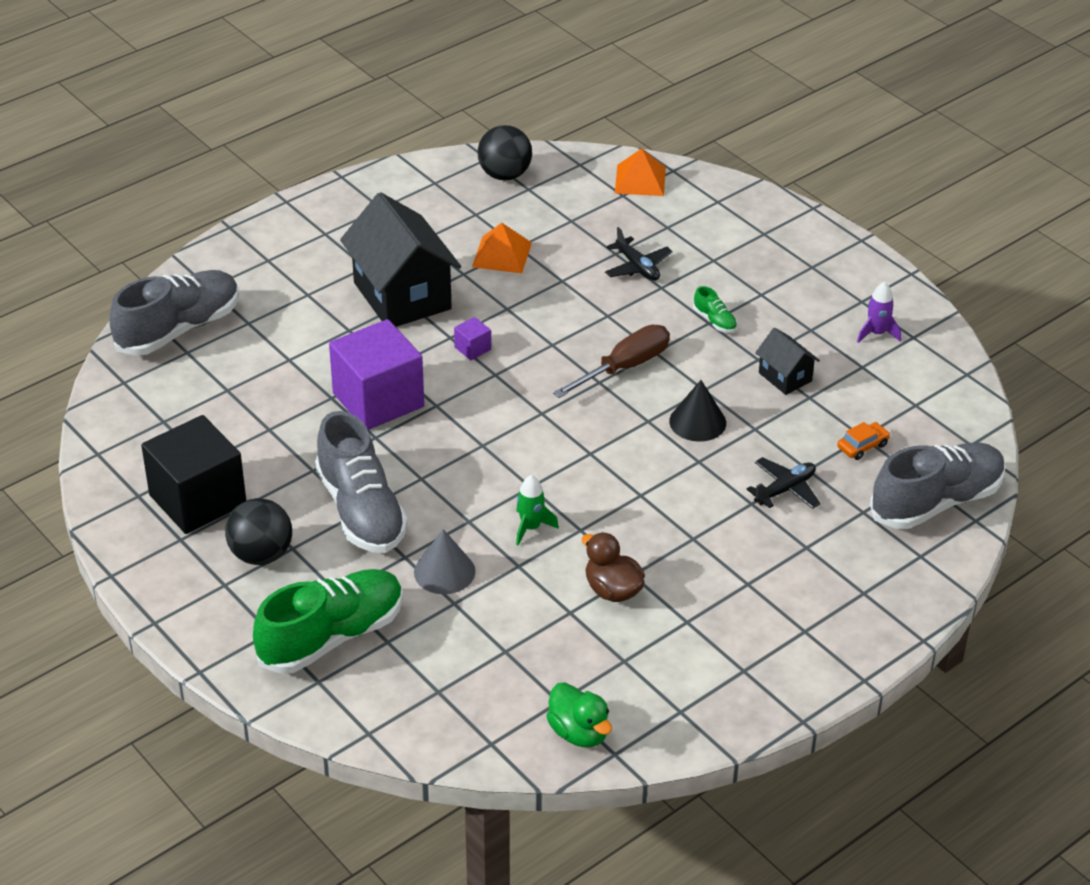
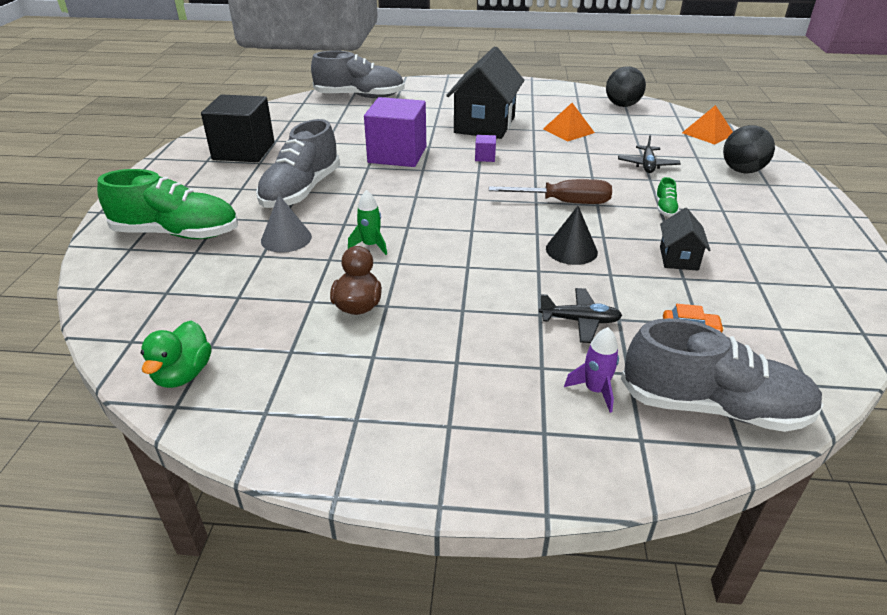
camera: 45 degrees right, 5 degrees down
(261, 555) = (223, 183): black ball -> black ball (742, 171)
(877, 333) = (798, 269): purple rocket -> purple rocket (595, 390)

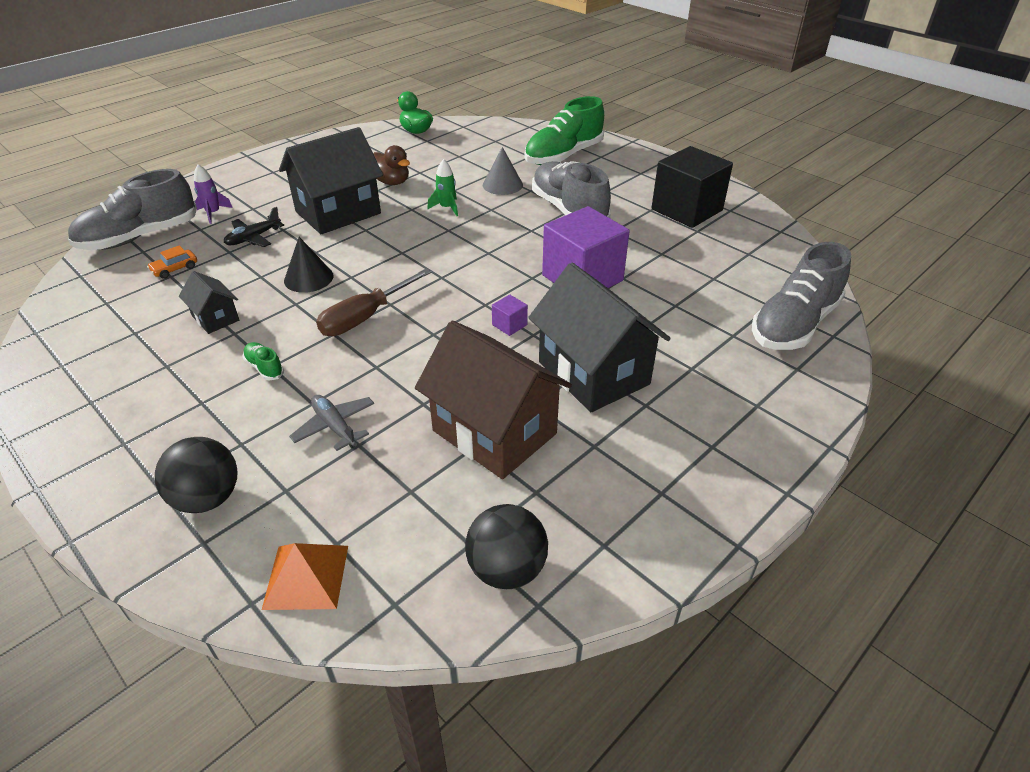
camera: 130 degrees right, 5 degrees up
(464, 301) = (338, 212): none -> black house
(568, 131) = (494, 432): orange pyramid -> brown house
(647, 165) = (335, 427): black plane -> grey plane

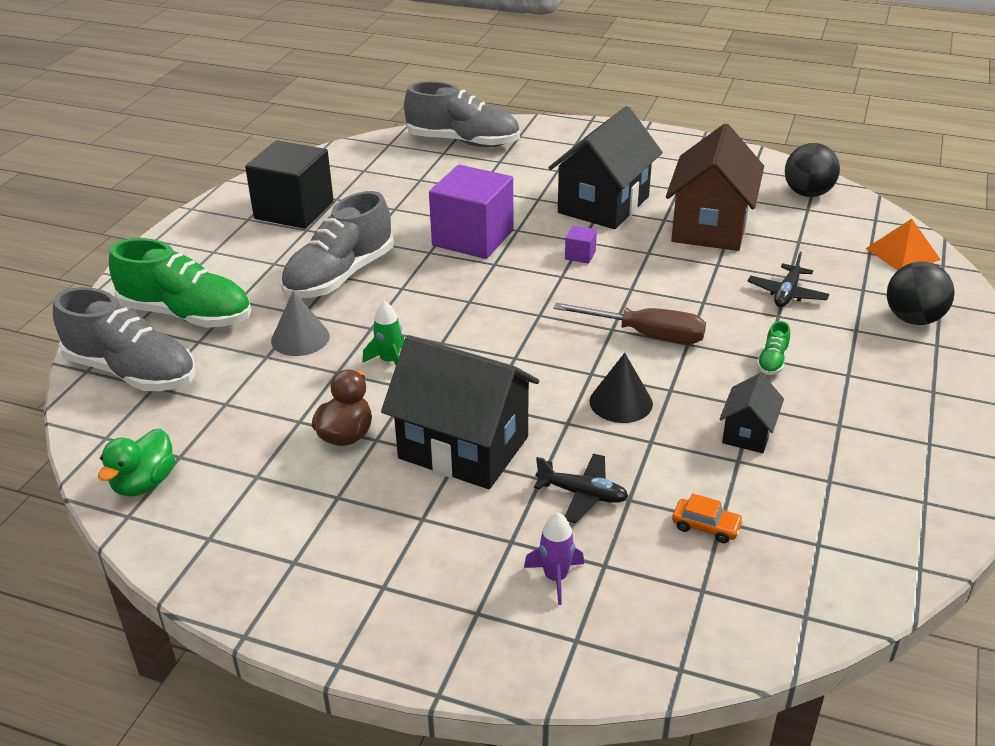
camera: 115 degrees left, 5 degrees down
(140, 237) = (677, 621): grey shoe -> grey shoe (132, 372)
(335, 427) = (787, 294): grey plane -> black plane

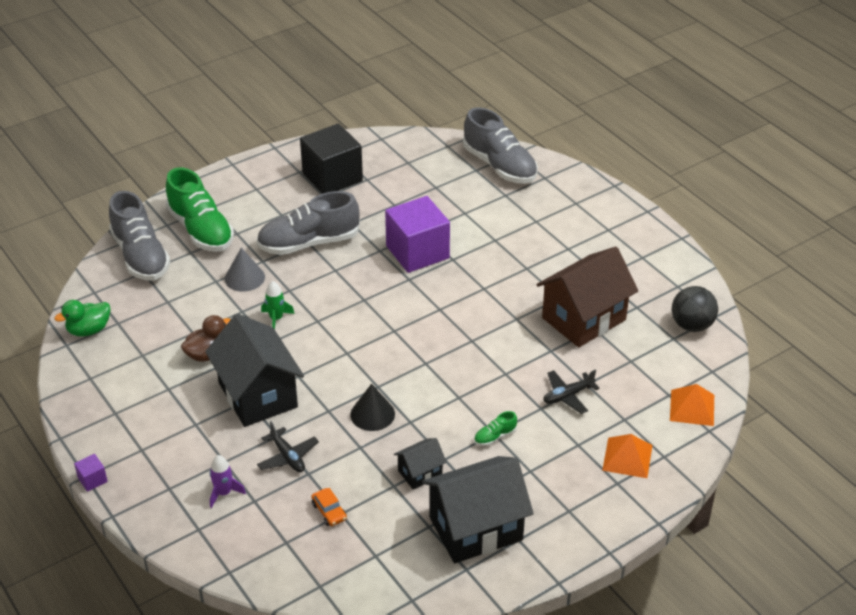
camera: 35 degrees right, 5 degrees up
(580, 255) = (469, 299): purple cube -> purple cube (92, 479)
(603, 205) = (533, 265): black house -> black house (476, 528)
(647, 335) = (441, 378): brown screwdriver -> none
(913, 319) = (627, 457): black ball -> orange pyramid

